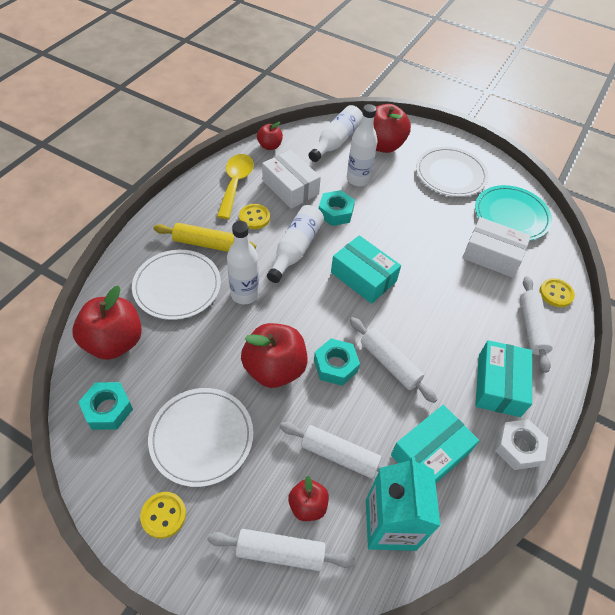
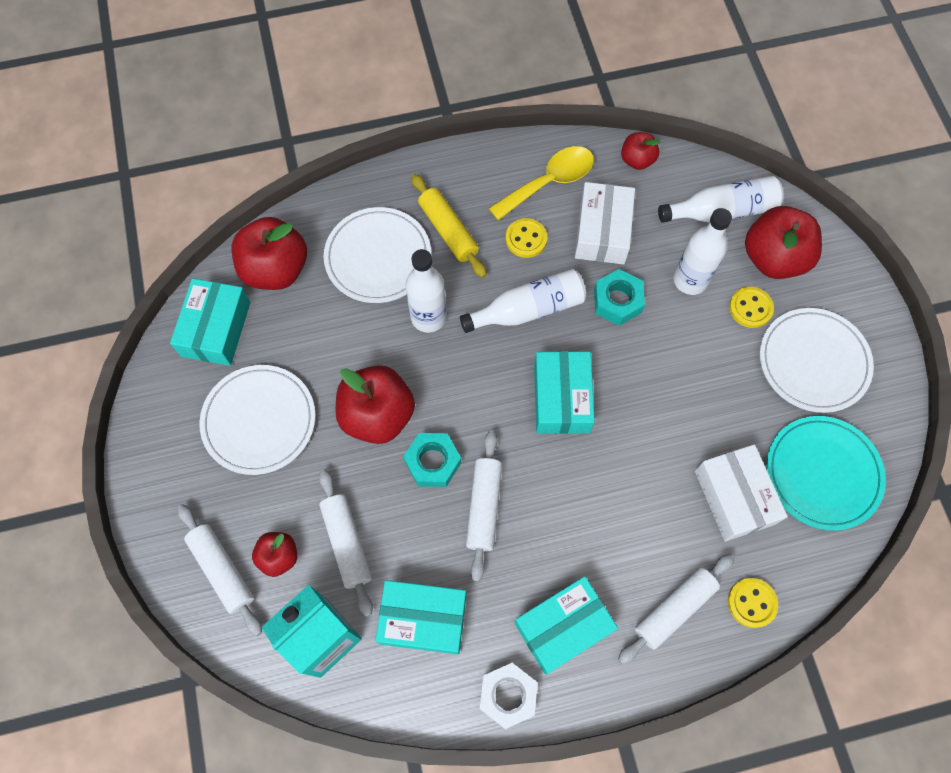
camera: 50 degrees right, 15 degrees up
(108, 409) = (216, 329): turquoise nut -> turquoise box
(163, 515) = (173, 457): yellow button -> yellow button (750, 308)

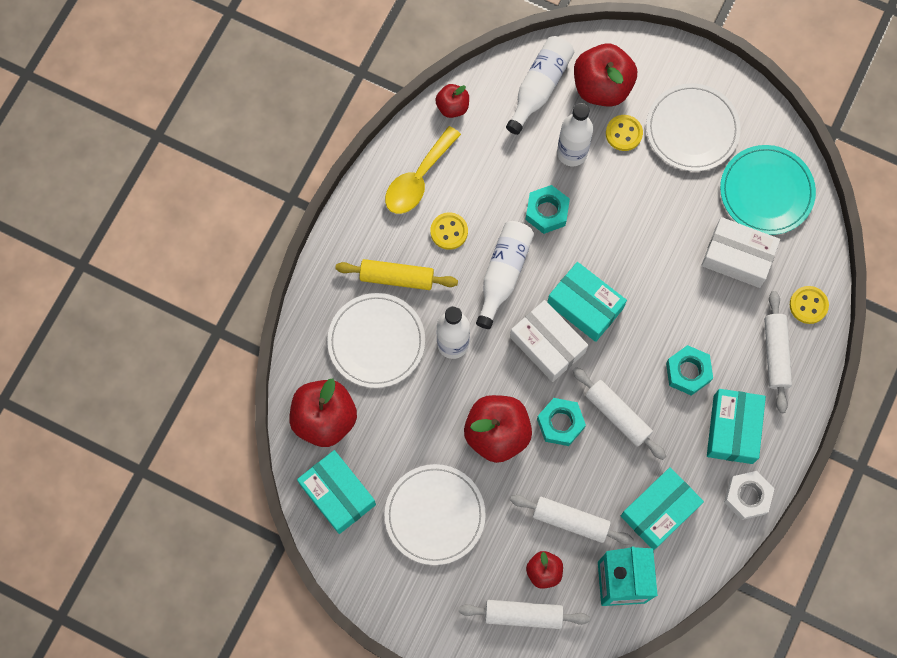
camera: 50 degrees left, 5 degrees up
(549, 182) = (418, 179): yellow spoon -> yellow spoon turned 150 degrees counterclockwise
(581, 539) = (688, 372): none -> turquoise nut
(602, 231) = (487, 177): white box -> white box (547, 345)

